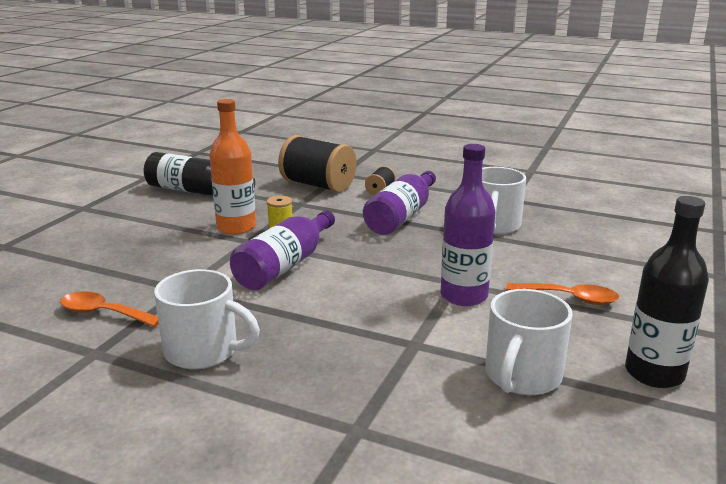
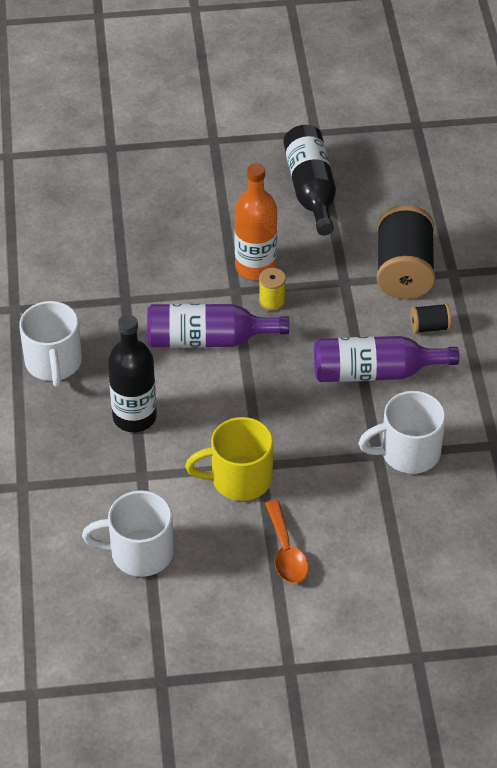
camera: 60 degrees right, 25 degrees up
(103, 313) = (61, 279): orange spoon -> none
(464, 296) = (239, 479): purple bottle -> yellow mug
(654, 373) = (196, 631): black bottle -> black bottle (134, 417)

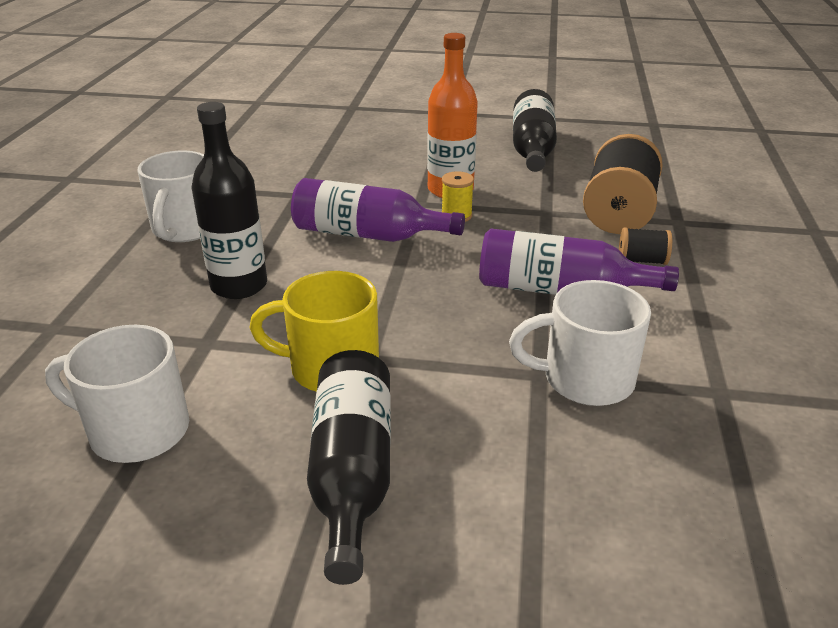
camera: 15 degrees right, 15 degrees down
(286, 552) = (352, 473): orange spoon -> black bottle

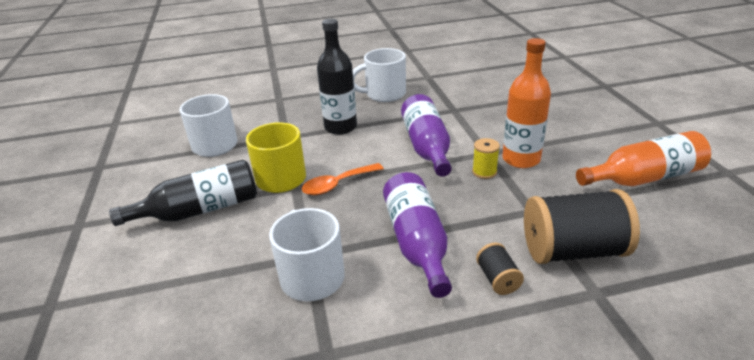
camera: 70 degrees right, 0 degrees up
(395, 320) = (337, 185): none -> orange spoon
(532, 149) = (643, 178): black bottle -> orange bottle

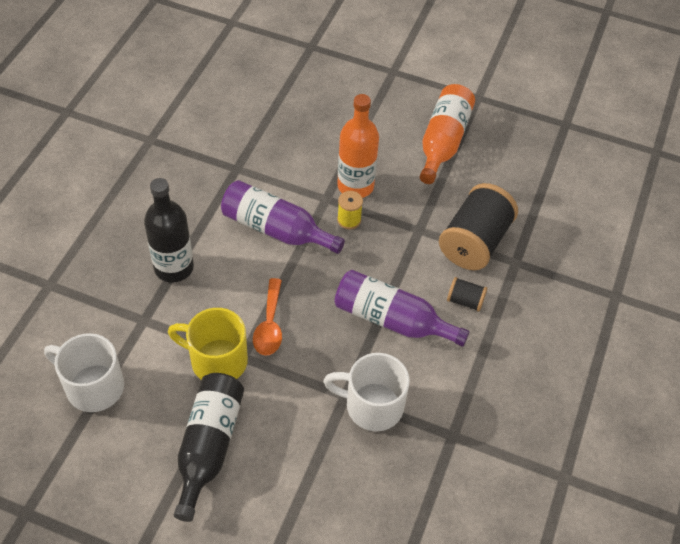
camera: 60 degrees left, 20 degrees up
(384, 94) = (146, 195): white mug -> none

